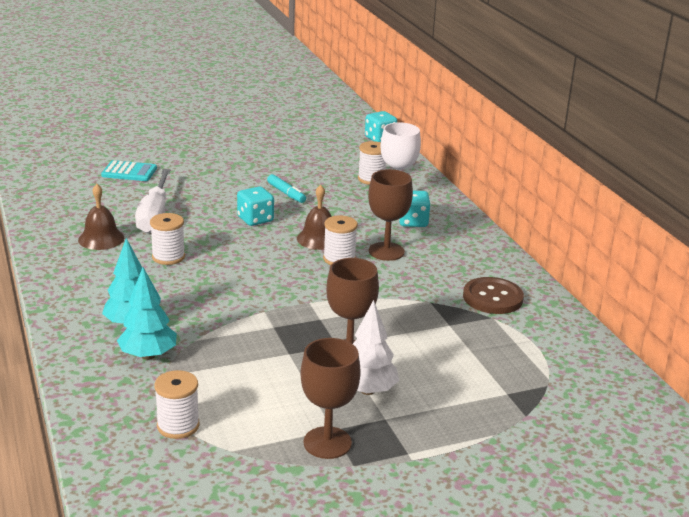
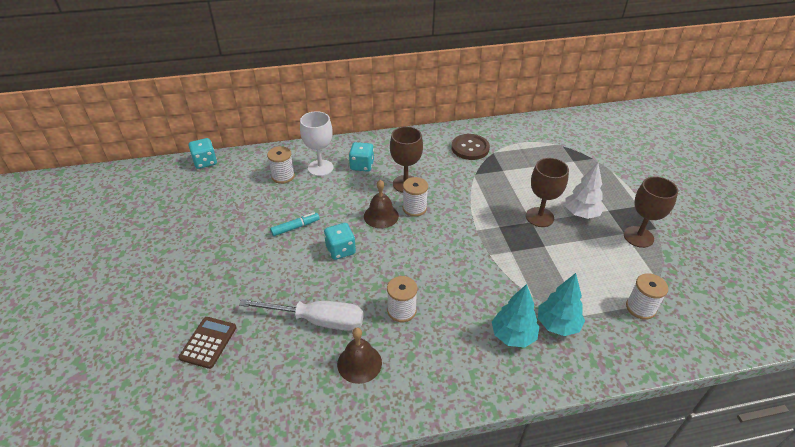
camera: 80 degrees left, 15 degrees up
(129, 172) = (208, 342): turquoise calculator -> brown calculator

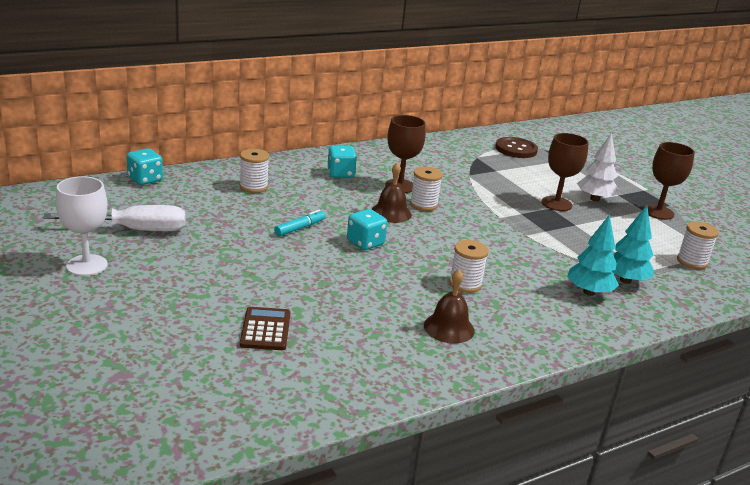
camera: 20 degrees left, 15 degrees down
(317, 320) = (379, 300): white screwdriver -> white screwdriver (134, 230)
(320, 168) = (293, 178): white goblet -> white goblet (87, 265)
(470, 148) = (450, 155): brown button -> brown button (516, 149)

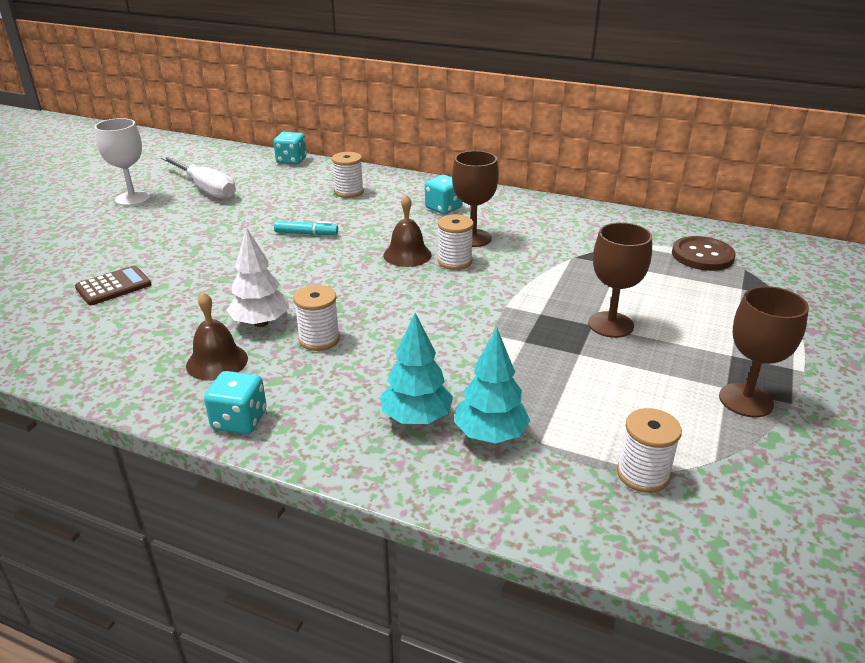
camera: 55 degrees right, 5 degrees up
(365, 243) = (326, 266): turquoise dice -> turquoise dice (239, 420)
(595, 199) = (680, 343): white tree -> white tree (261, 323)

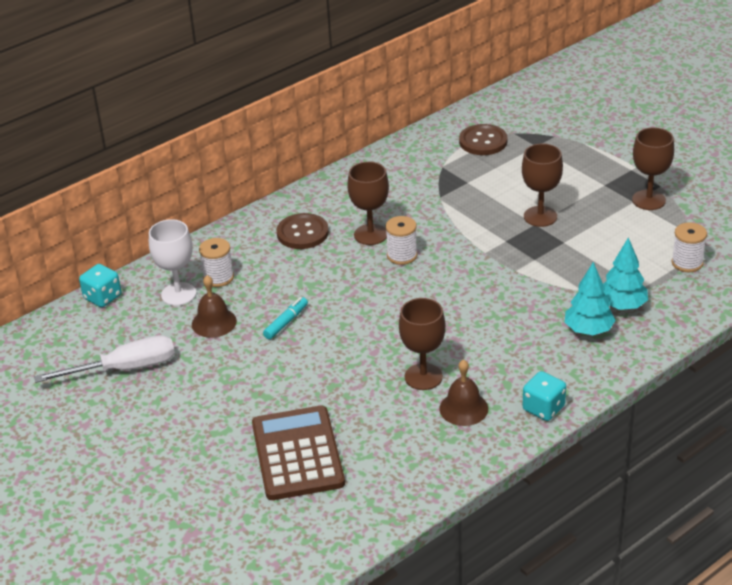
camera: 60 degrees left, 5 degrees up
(113, 286) = (297, 454): brown calculator -> brown calculator, size x1.84
(132, 198) = (101, 424): white goblet -> white goblet (178, 294)
(261, 323) = (423, 377): white tree -> brown goblet
(319, 339) = (467, 352): white spool -> none
(407, 255) = (371, 276): brown bell -> brown bell (214, 322)
(443, 208) = (302, 233): turquoise dice -> brown button

